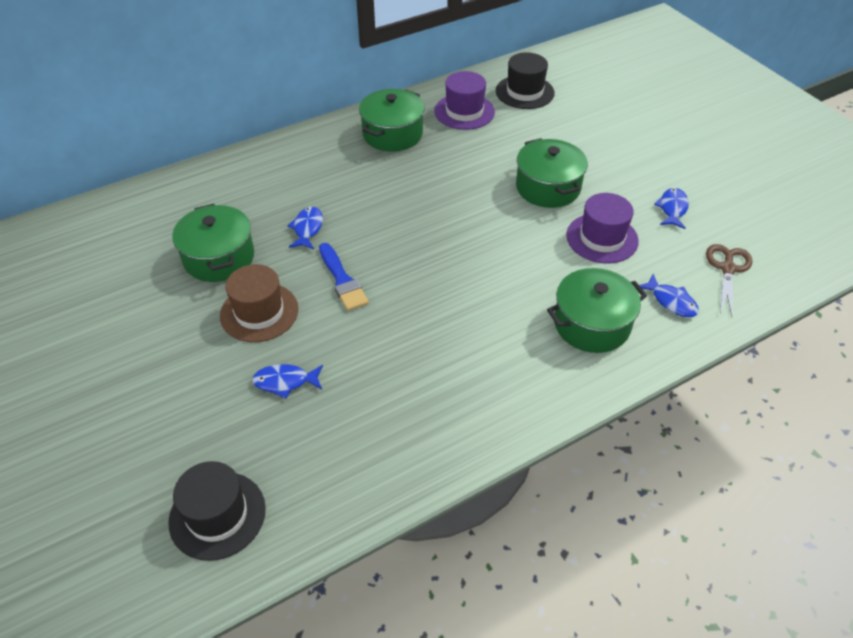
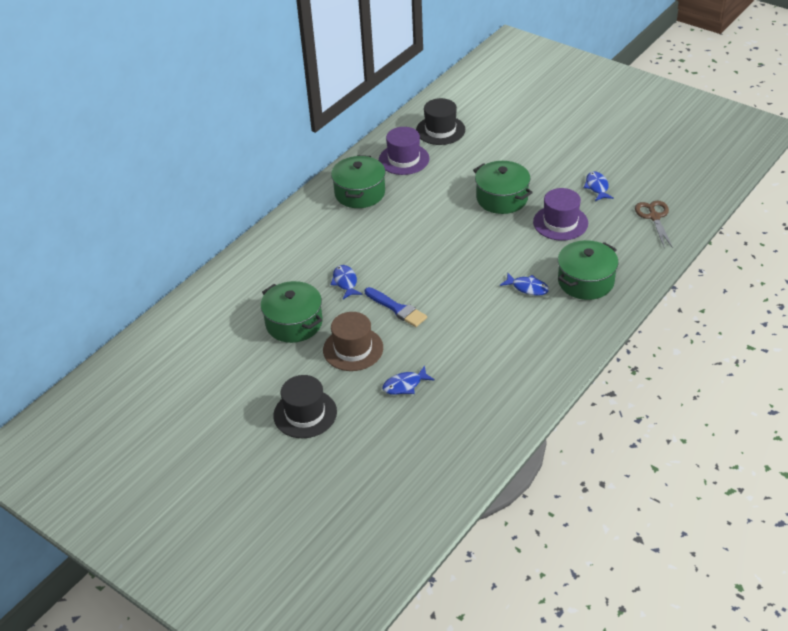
camera: 20 degrees left, 5 degrees down
(217, 515) = (418, 474): black hat -> black hat (305, 414)
(671, 301) = (629, 250): blue fish -> blue fish (527, 288)

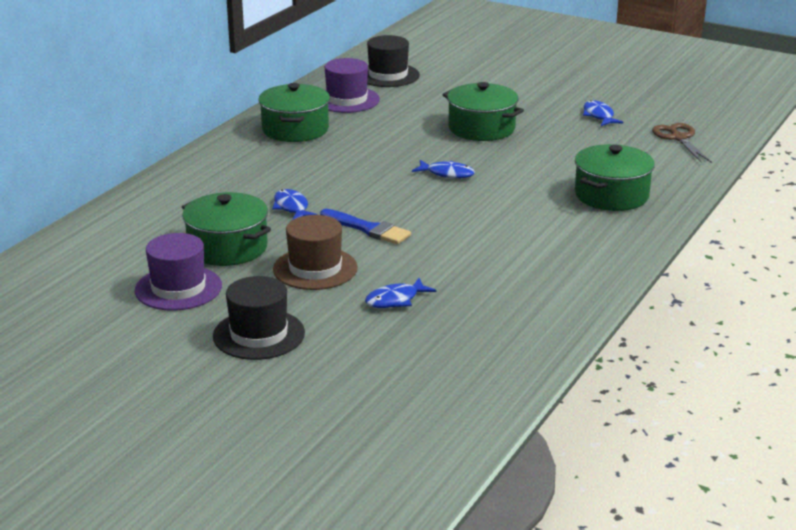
camera: 10 degrees left, 15 degrees down
(527, 288) = (537, 203): blue fish -> blue fish (447, 174)
(560, 222) = (562, 146): purple hat -> purple hat (178, 288)

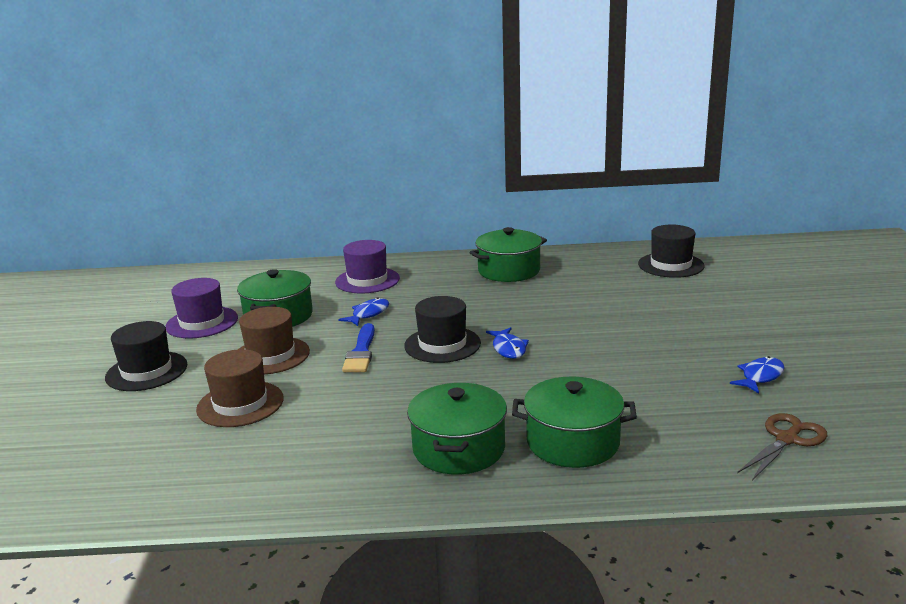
camera: 60 degrees right, 5 degrees down
(346, 100) = (594, 268): purple hat -> purple hat (367, 280)
(395, 300) = (240, 404): blue fish -> brown hat
(403, 194) = (442, 344): none -> black hat
(481, 128) = (628, 333): green pot -> green pot (459, 449)

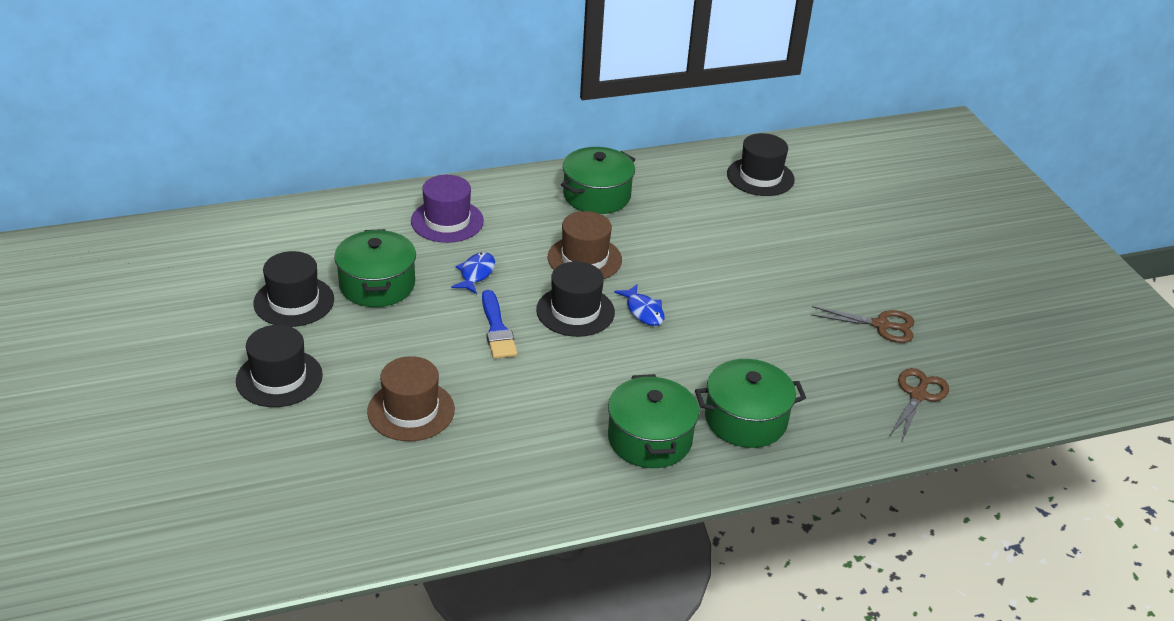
camera: 20 degrees left, 15 degrees up
(202, 322) = (294, 301): purple hat -> black hat
(271, 355) = (403, 343): brown hat -> brown hat (584, 259)
(760, 376) = (881, 325): blue fish -> brown scissors

